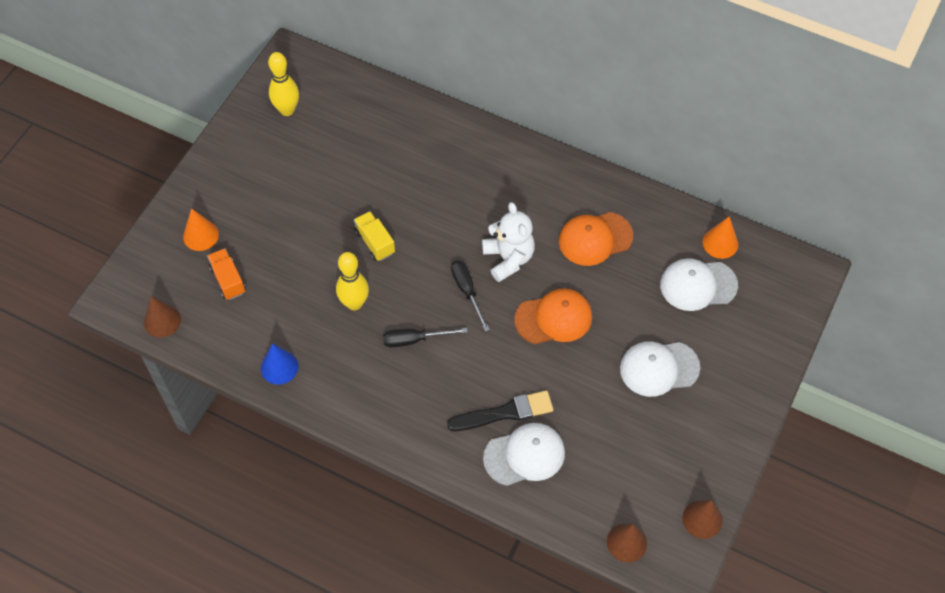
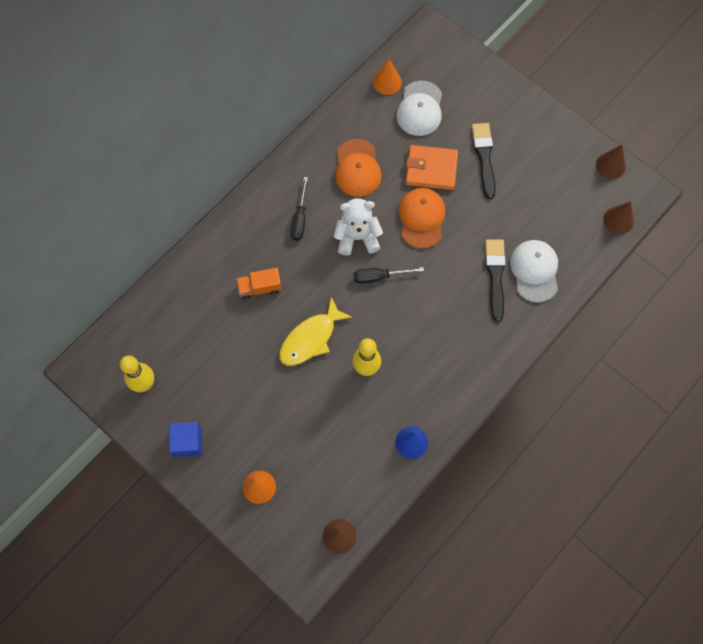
camera: 75 degrees left, 10 degrees up
(228, 280) = (313, 470): orange truck -> orange truck (260, 288)
(234, 162) = (188, 442): none -> blue cube
(375, 242) = (311, 338): yellow truck -> yellow fish
(414, 340) = (413, 328): black screwdriver -> black screwdriver (300, 219)
(621, 314) = (431, 169): none -> orange wallet
(659, 368) = (484, 157): white cap -> black brush

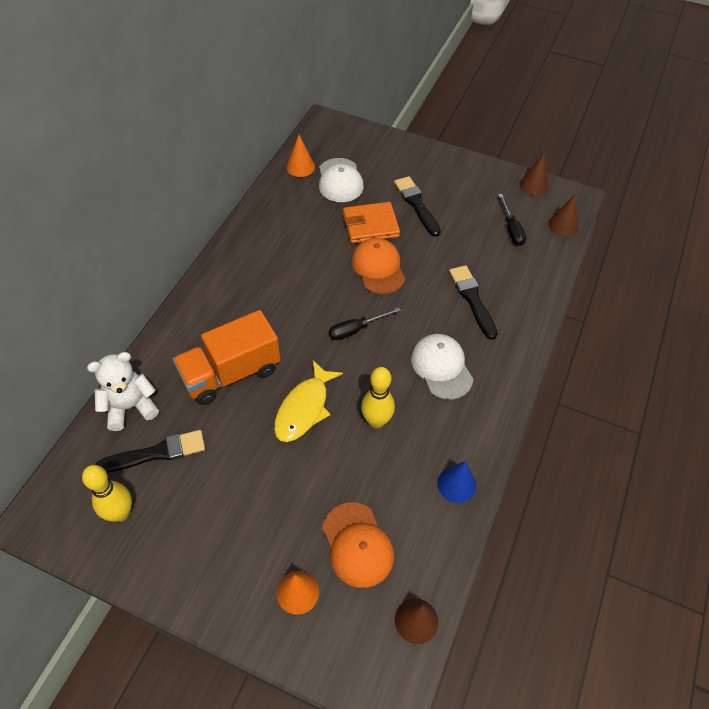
camera: 20 degrees left, 15 degrees down
(183, 342) = (157, 453): none -> black brush
(188, 442) = (192, 566): blue cube -> none
(260, 288) = (231, 373): orange truck -> orange truck, size x1.97
(300, 219) = (253, 298): black screwdriver -> black screwdriver (511, 229)
(357, 168) = (297, 241): orange cap -> orange cap (357, 545)
(357, 237) = (320, 300): white teddy bear -> white teddy bear (130, 407)
(534, 271) = (508, 285): white cap -> white cap (441, 367)

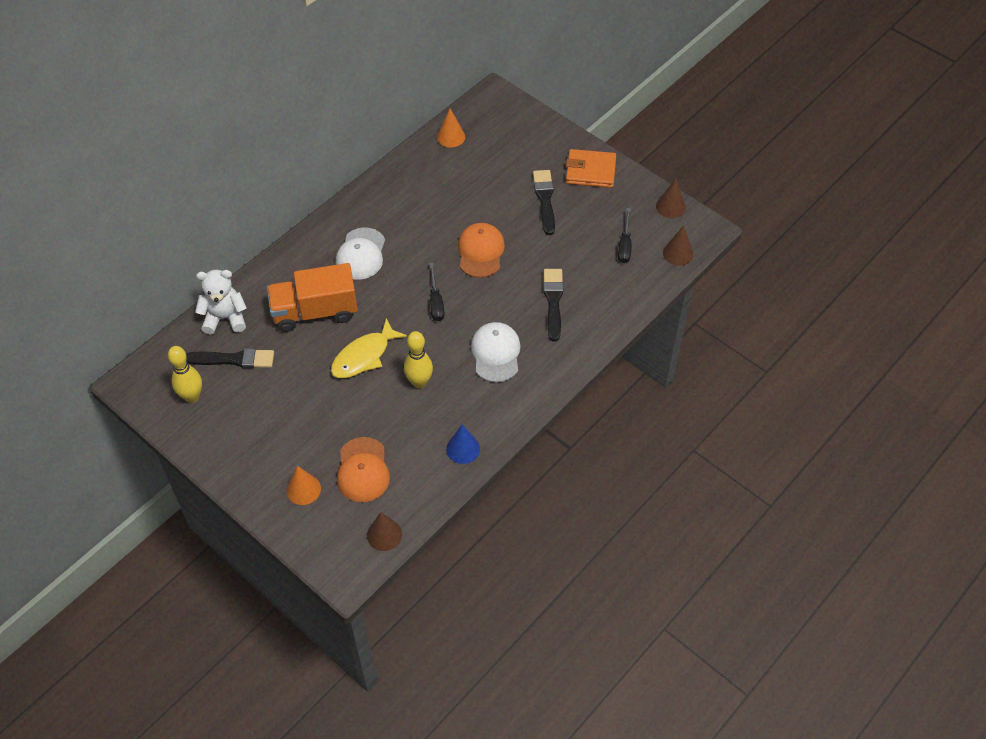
camera: 20 degrees right, 0 degrees up
(340, 180) = (482, 159): white cap -> white cap (361, 254)
(356, 329) = (436, 302): black screwdriver -> black screwdriver turned 90 degrees counterclockwise
(370, 225) = (491, 210): orange wallet -> orange wallet (590, 171)

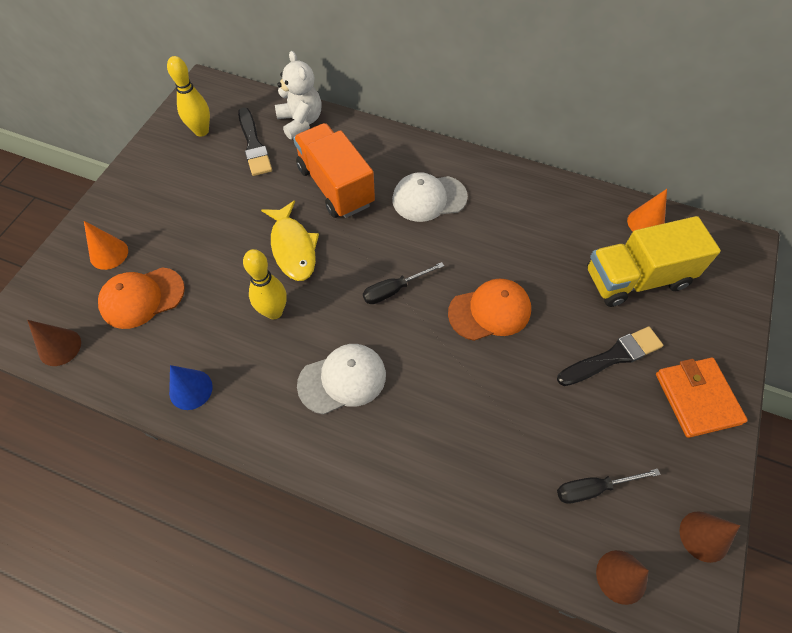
camera: 70 degrees right, 5 degrees up
(364, 356) = (293, 247): yellow fish -> yellow fish turned 135 degrees counterclockwise
(493, 162) = (636, 279): none -> yellow truck
(553, 301) = (451, 422): black brush -> none

